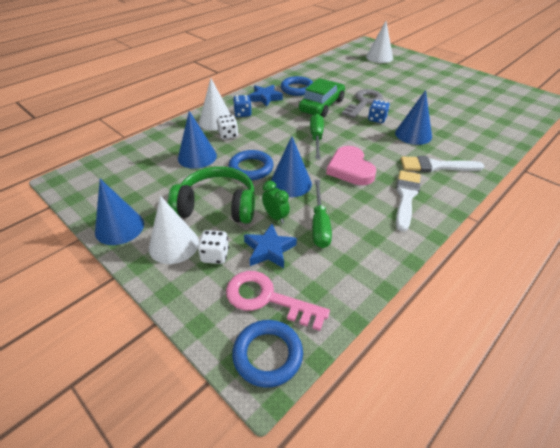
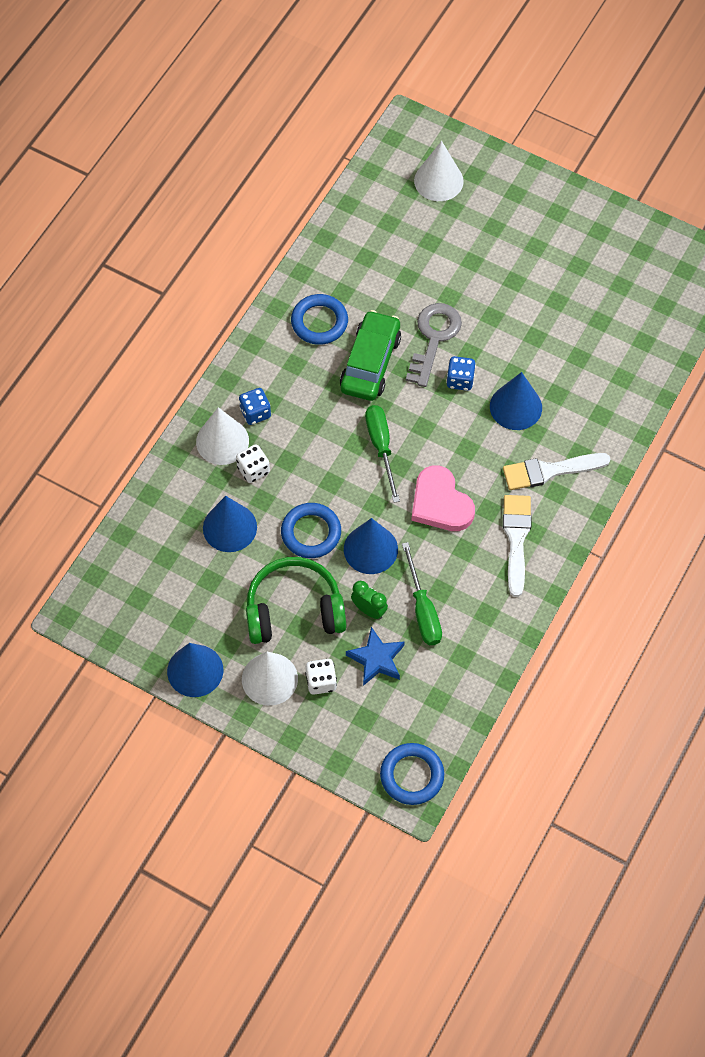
camera: 15 degrees left, 20 degrees up
(265, 98) = (275, 361): blue star -> none
(267, 298) = (393, 719): pink key -> none

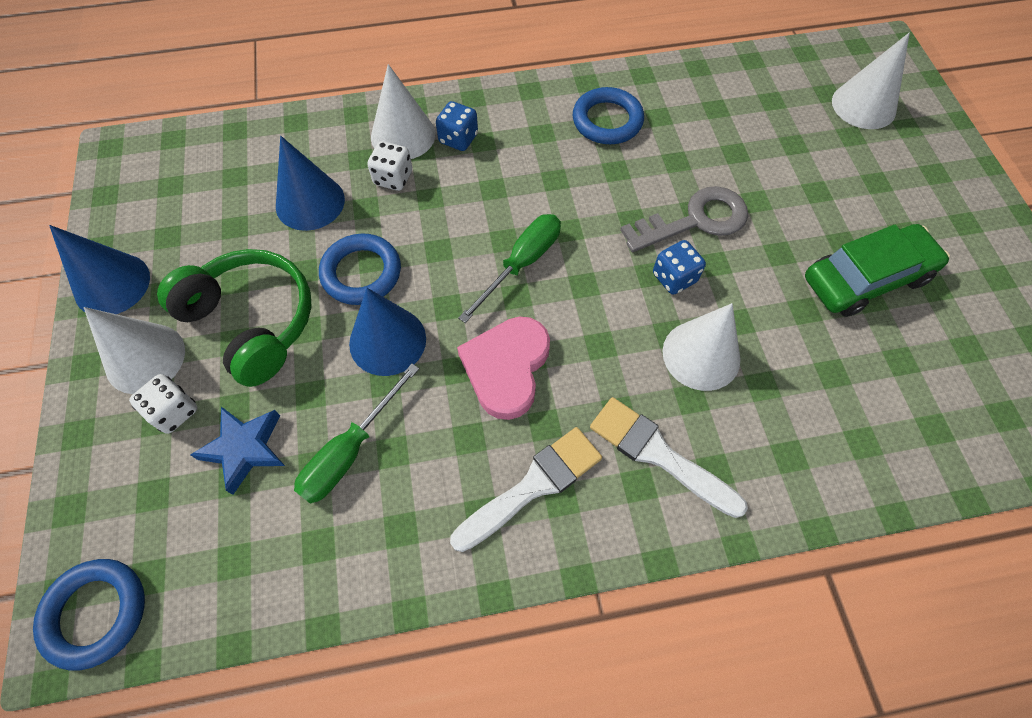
camera: 50 degrees right, 0 degrees up
(369, 610) = (306, 394): green clock -> none
(370, 363) = (608, 188): green car -> green car (866, 279)
(515, 407) = (701, 355): blue cone -> white cone

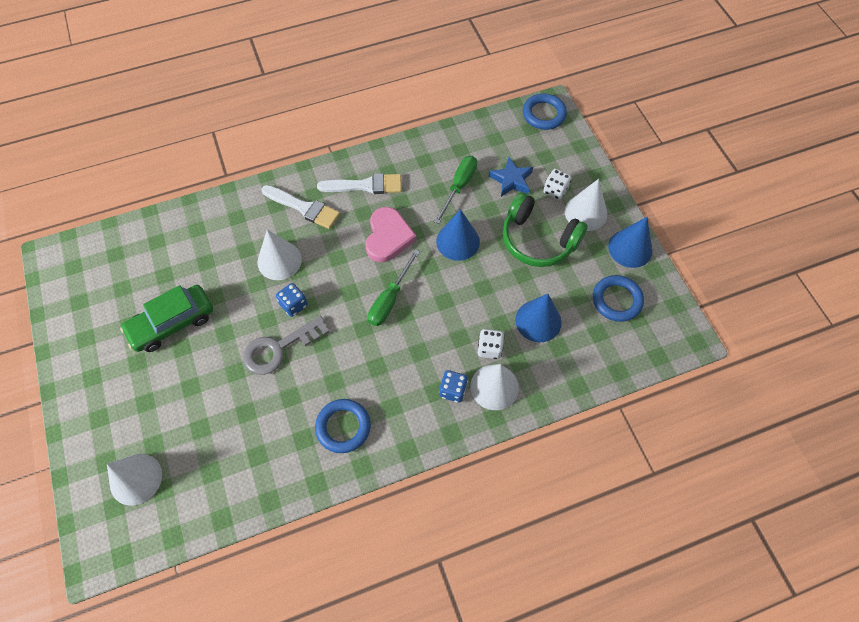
camera: 170 degrees right, 0 degrees up
(361, 273) = (486, 278): blue ring -> blue ring (616, 300)
(533, 486) = (365, 185): white brush -> white brush turned 135 degrees counterclockwise

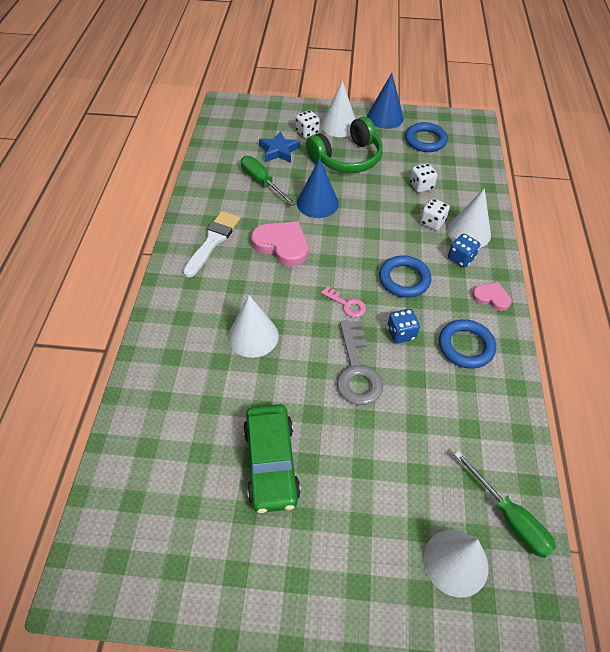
camera: 65 degrees left, 10 degrees down
(294, 305) = (313, 341): blue dice -> blue dice (401, 333)
(304, 208) = (203, 295): white brush -> none
(345, 314) = (346, 304): none -> pink key
(390, 299) = (349, 267): green screwdriver -> green screwdriver (509, 517)
(414, 433) = (491, 298): none -> pink heart
(538, 321) = (421, 186): blue cone -> white dice
(544, 114) = (229, 110): blue ring -> blue ring (404, 279)

